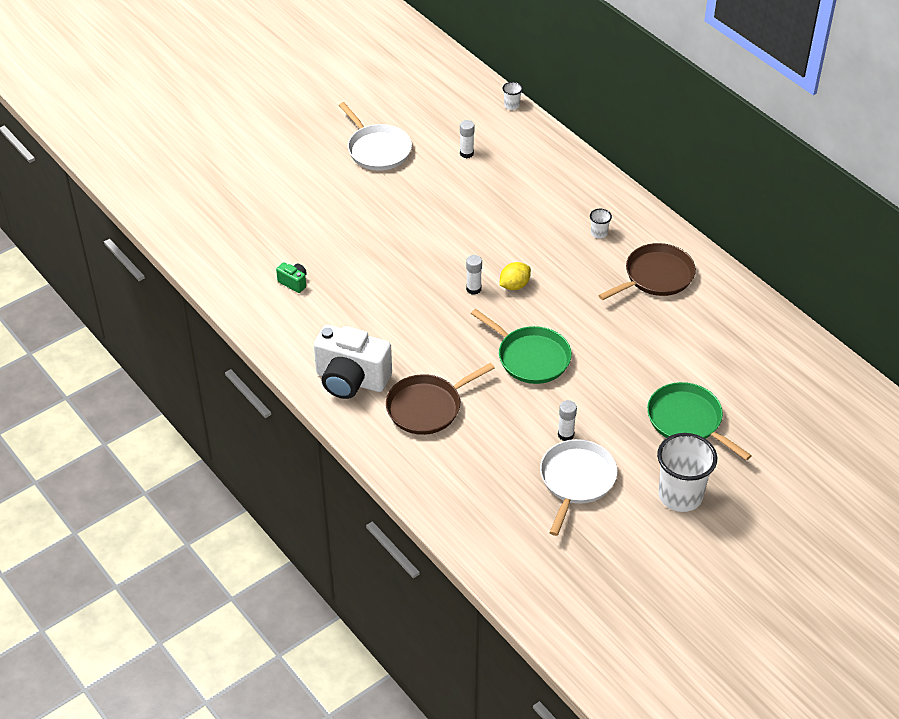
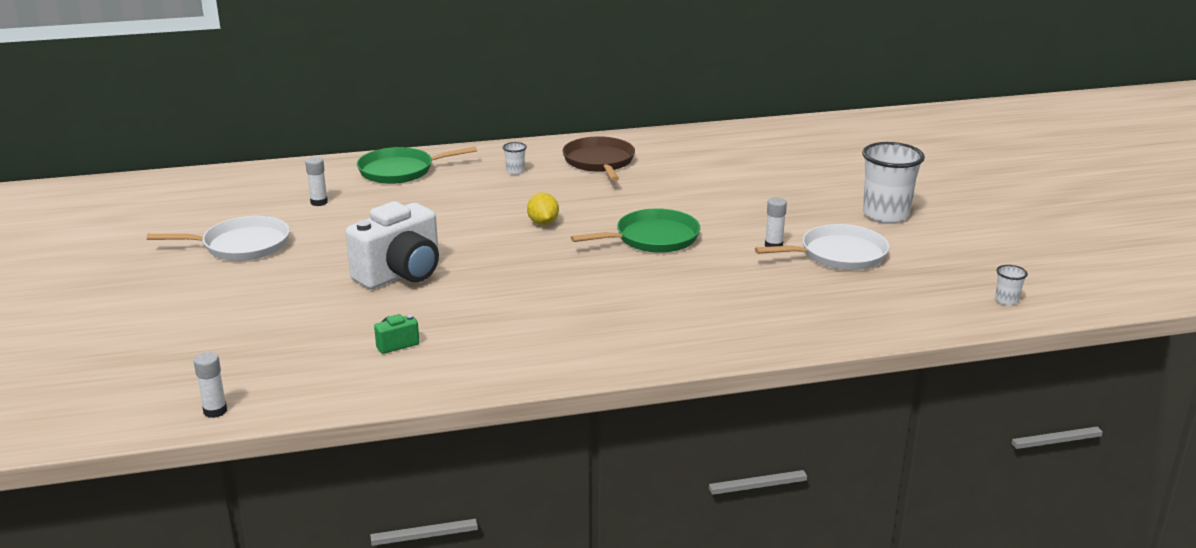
camera: 65 degrees left, 20 degrees down
(351, 380) = (598, 342): white camera -> white camera (401, 274)
(427, 407) = (679, 307): brown pan -> none
(473, 289) = (525, 243): white glue stick -> white glue stick (215, 411)
(511, 105) = (281, 167): white cup -> white cup (1006, 300)
(576, 480) = (838, 255): white pan -> white pan turned 120 degrees clockwise
(687, 420) = (794, 191): green pan -> green pan (400, 171)

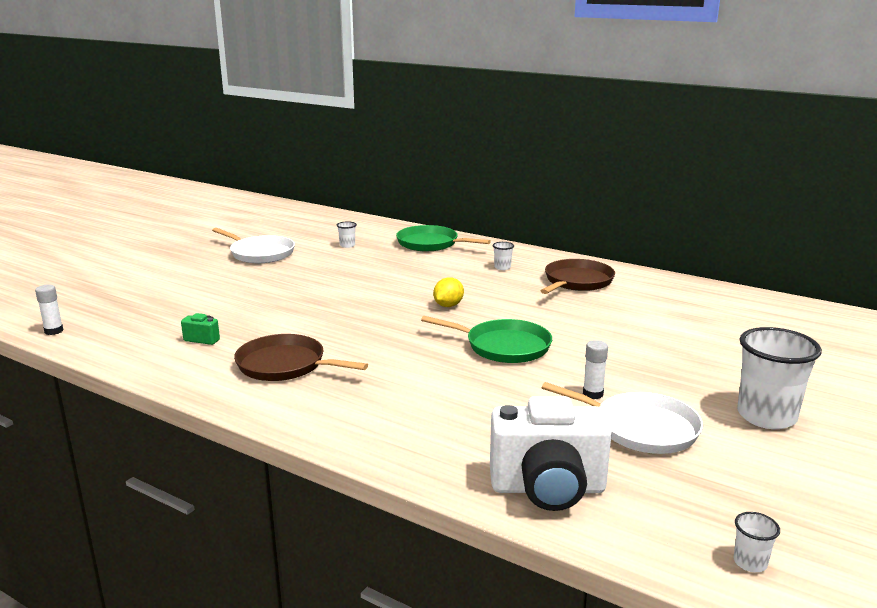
camera: 45 degrees right, 5 degrees down
(319, 202) = (347, 245): white glue stick -> white cup
(401, 274) = (296, 301): white camera -> white camera (548, 489)
(523, 329) = (285, 365): none -> brown pan

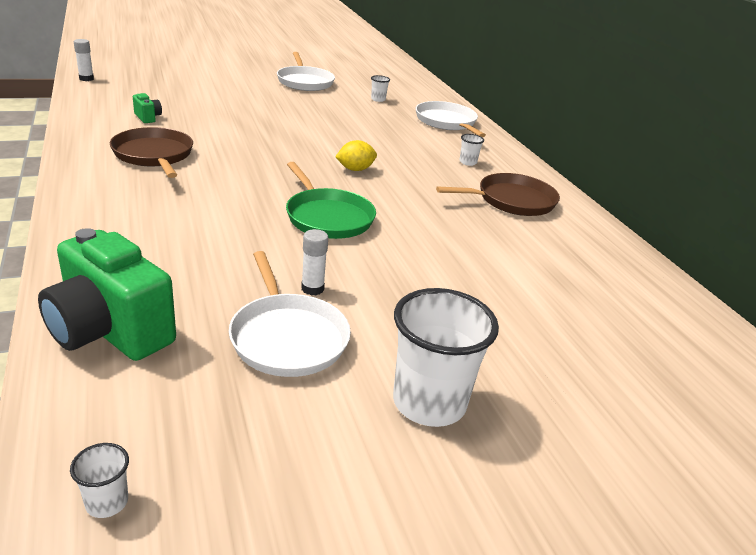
camera: 35 degrees right, 10 degrees up
(430, 244) = (447, 122): green pan -> white pan
(548, 489) = (110, 332): white camera -> green camera

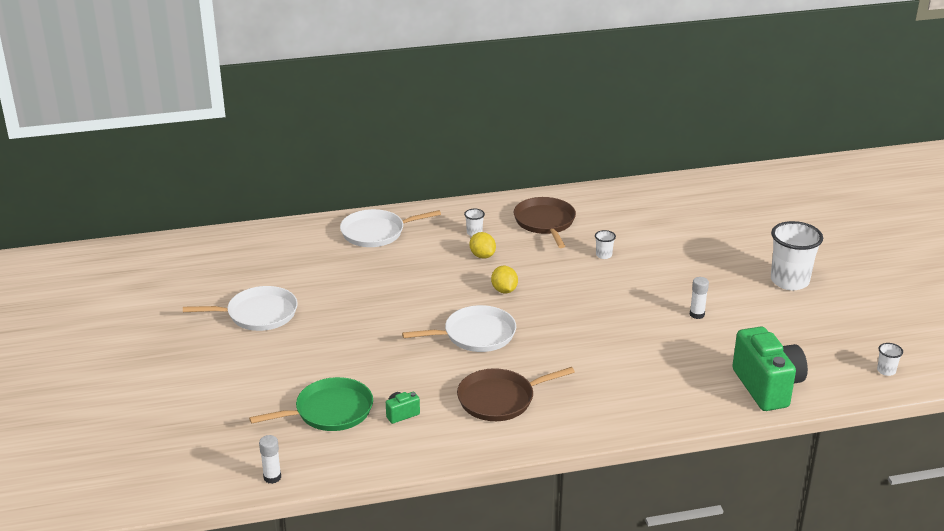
camera: 80 degrees left, 0 degrees up
(110, 332) = (767, 387): green camera -> green camera turned 60 degrees counterclockwise
(287, 337) = (750, 324): white pan -> white pan (475, 335)
(327, 217) = (596, 306): green pan -> green pan (330, 411)
(378, 99) = (313, 268): white cup -> white cup (604, 255)
(422, 163) = (482, 256): none -> yellow lemon

